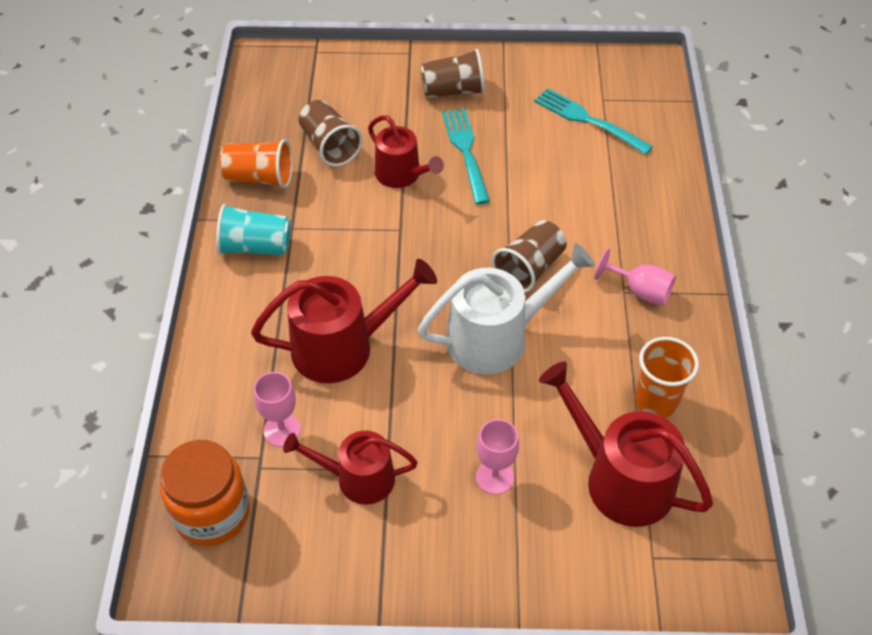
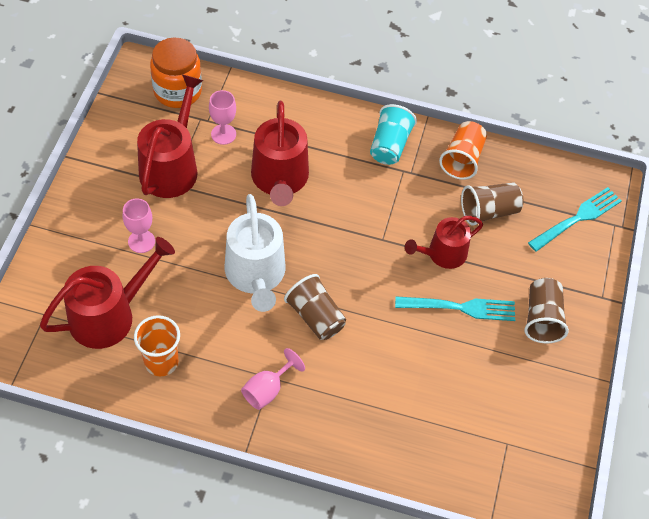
camera: 100 degrees right, 5 degrees up
(358, 478) = (171, 167): red watering can -> red watering can, size x1.54
(589, 120) = (479, 420): turquoise fork -> turquoise fork (577, 219)

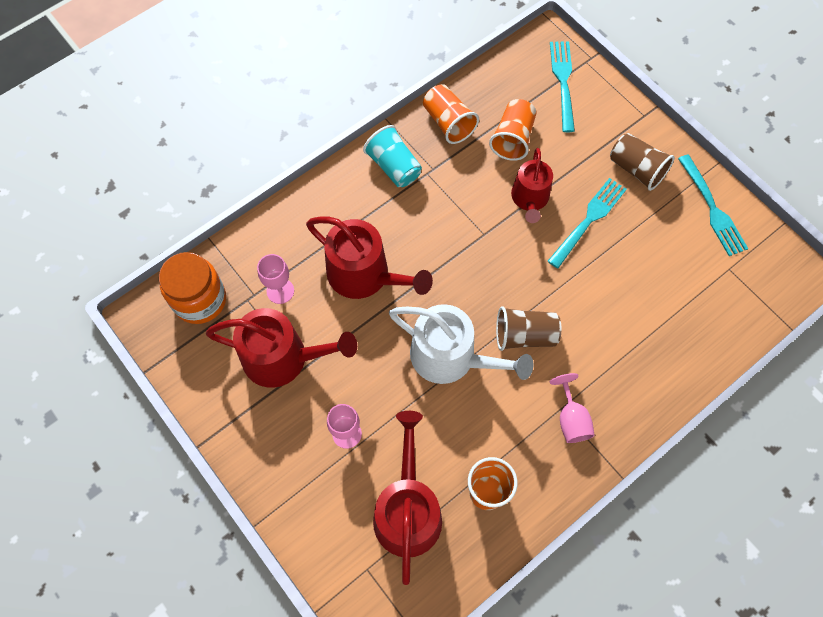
camera: 50 degrees left, 10 degrees up
(171, 167) = (283, 358): red watering can -> red watering can turned 135 degrees clockwise
(488, 211) = (512, 138): brown cup -> orange cup
(556, 398) = (711, 208): none -> turquoise fork

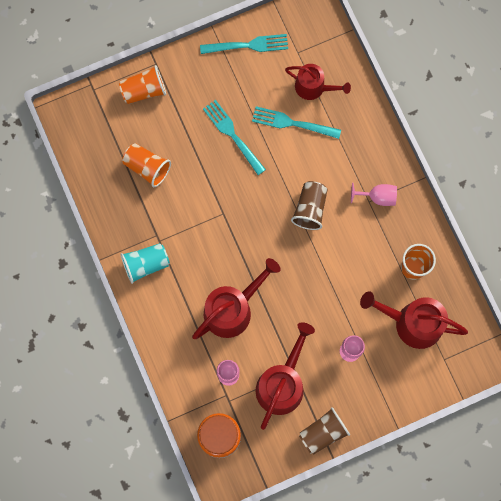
camera: 75 degrees left, 10 degrees up
(448, 123) = (118, 212): orange cup -> orange cup (144, 90)
(450, 357) = (312, 265): white watering can -> none
(530, 199) = (203, 171): red watering can -> red watering can (313, 87)
(563, 82) = (108, 113): turquoise fork -> turquoise fork (293, 123)
(636, 169) = (200, 86): brown cup -> brown cup (323, 432)

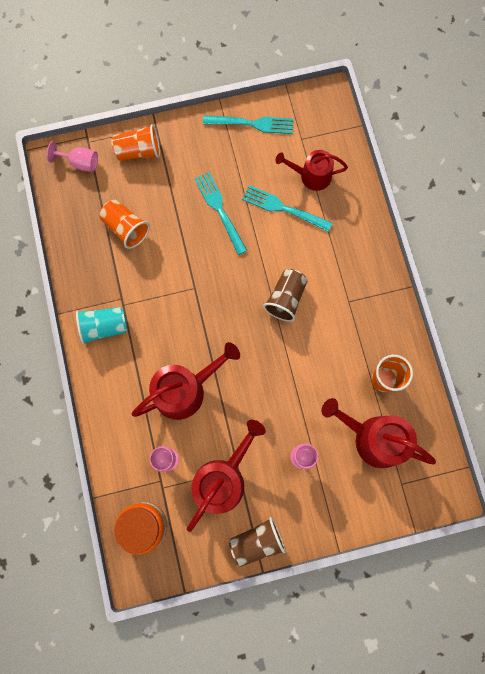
camera: 10 degrees right, 0 degrees up
(313, 87) = (311, 176): red watering can -> red watering can turned 150 degrees clockwise
(377, 197) = (359, 298): pink goblet -> pink goblet (80, 163)

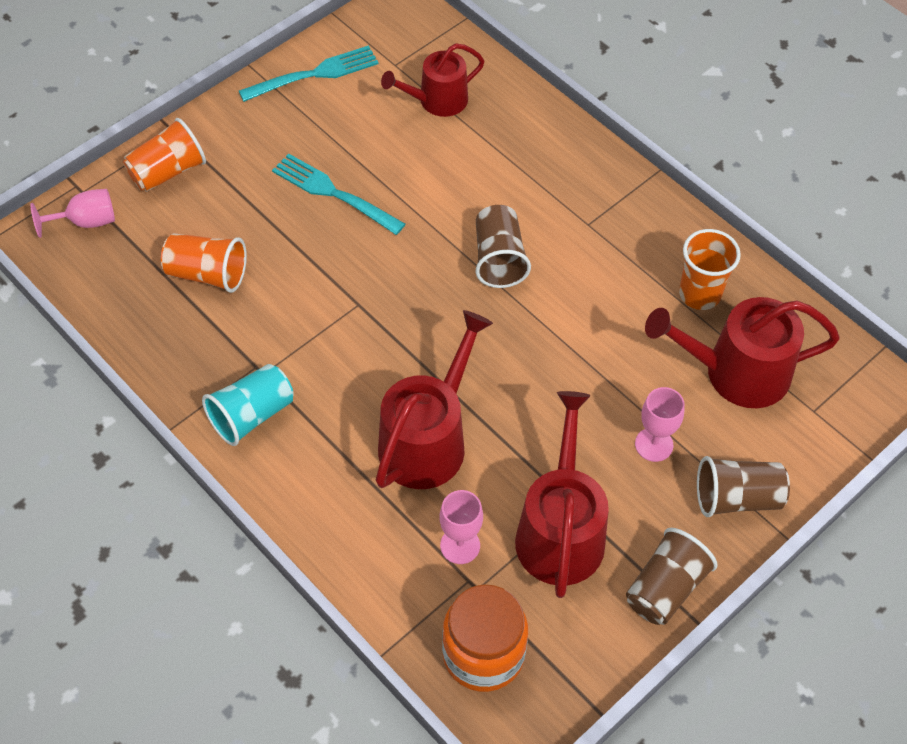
camera: 30 degrees left, 20 degrees down
(284, 208) = (424, 153): turquoise fork -> none
(326, 512) = (737, 498): none -> brown cup

